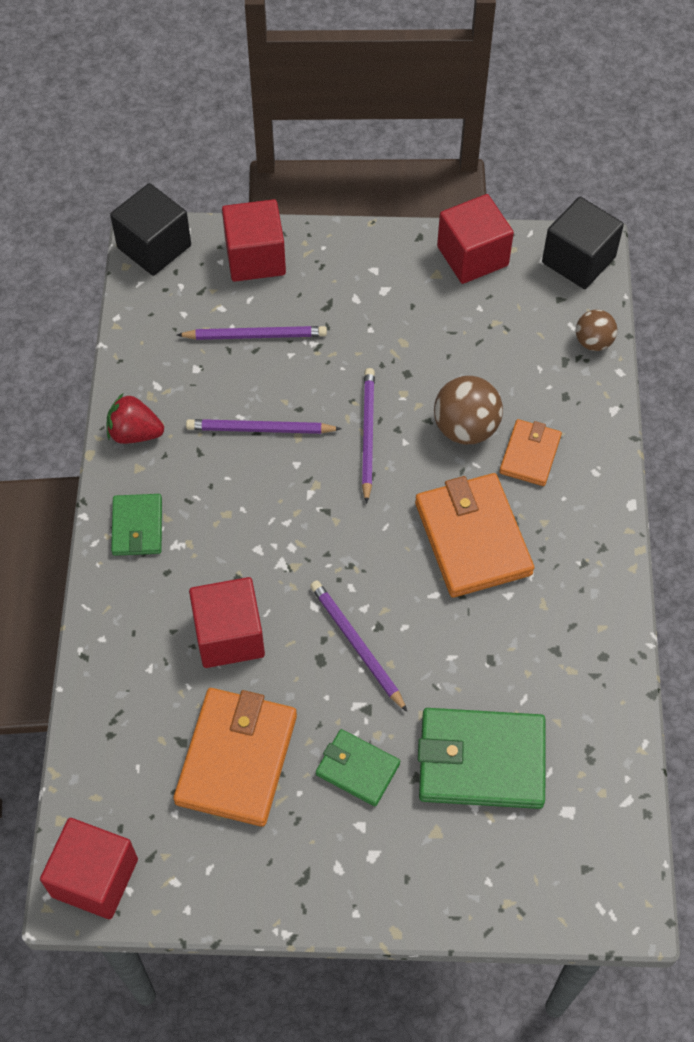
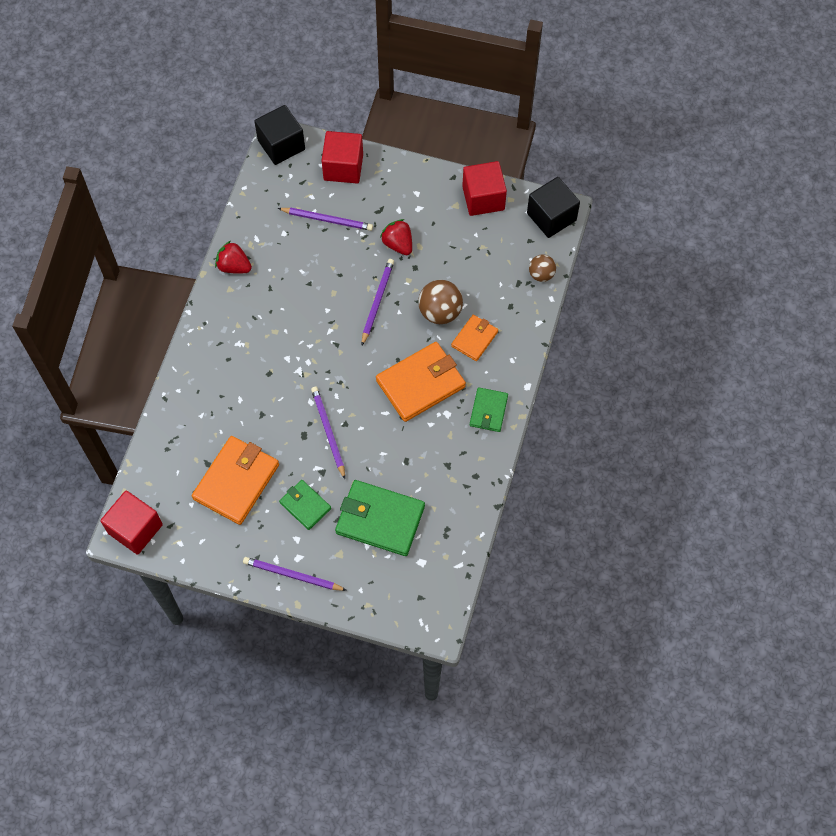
camera: 15 degrees right, 5 degrees up
(137, 527) = (218, 326): green wallet -> green wallet (488, 411)
(229, 635) = (254, 407): red cube -> none
(260, 429) = (311, 282): purple pencil -> purple pencil (292, 575)
(371, 346) = (398, 244): none -> red strawberry
(472, 538) = (420, 383): orange wallet -> orange wallet turned 60 degrees clockwise

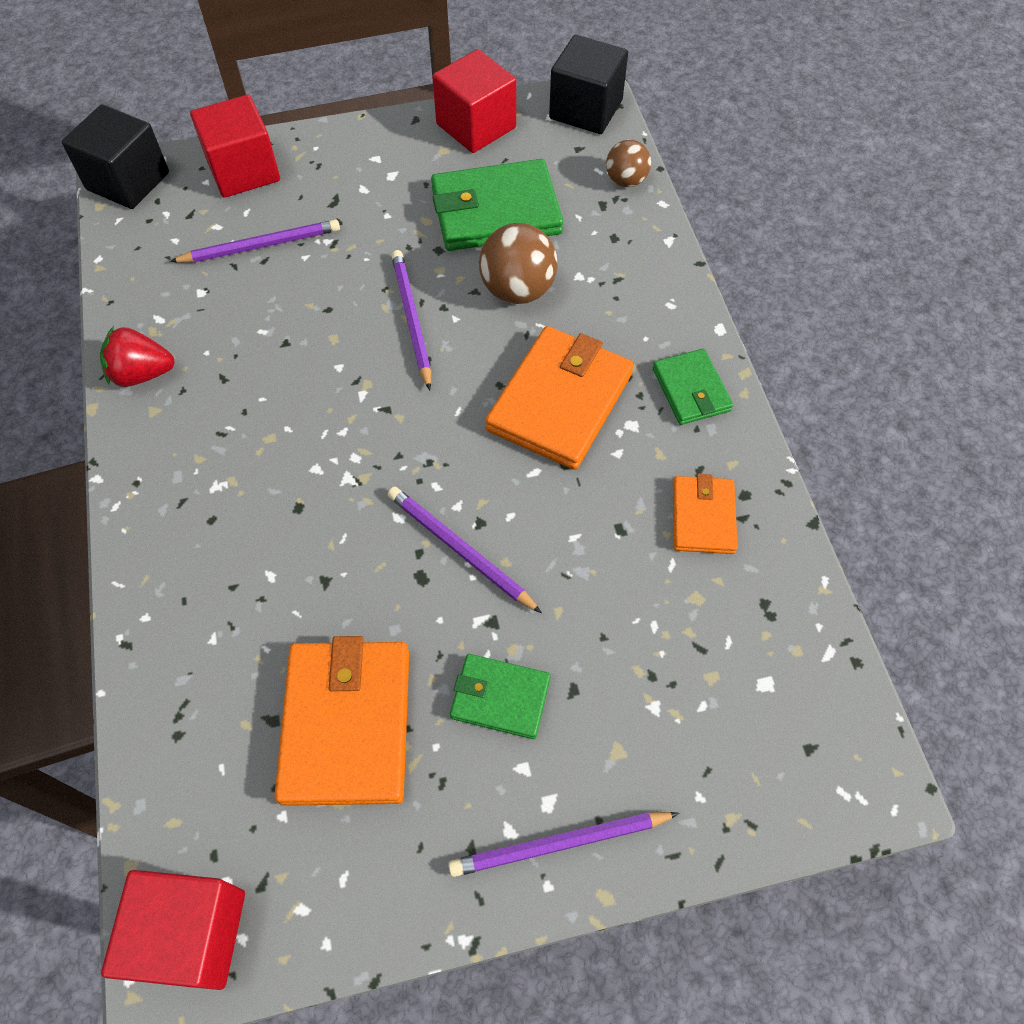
camera: 30 degrees left, 5 degrees down
(380, 520) = (646, 649): green wallet -> green wallet (496, 211)
(398, 244) = (392, 231): red strawberry -> none
(474, 339) = (595, 302): orange wallet -> orange wallet (703, 517)

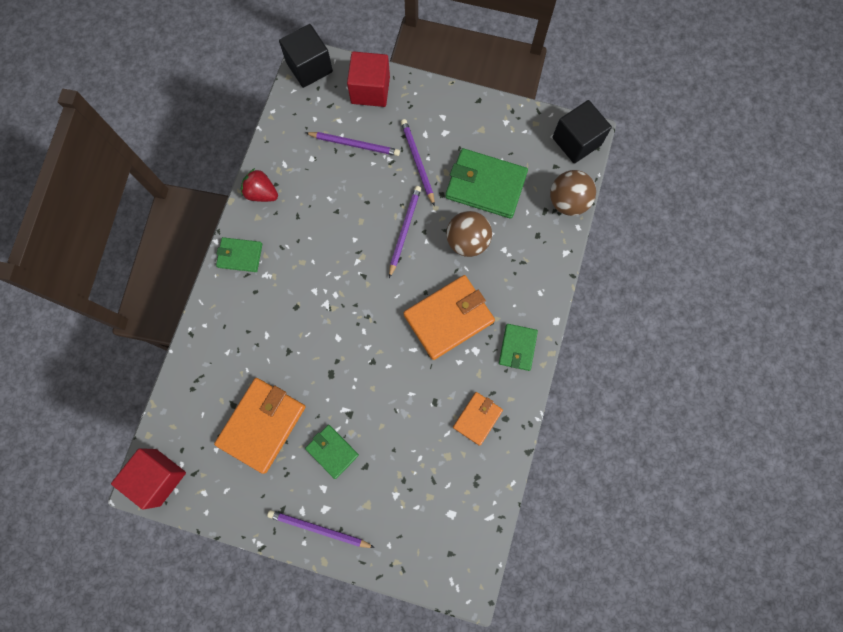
camera: 30 degrees right, 15 degrees up
(153, 479) = (240, 255): none -> green wallet
(460, 550) = (355, 370): purple pencil -> purple pencil (417, 162)
(476, 126) = (508, 122): red cube -> none
(626, 181) = (567, 202): brown ball -> brown ball, size x1.61

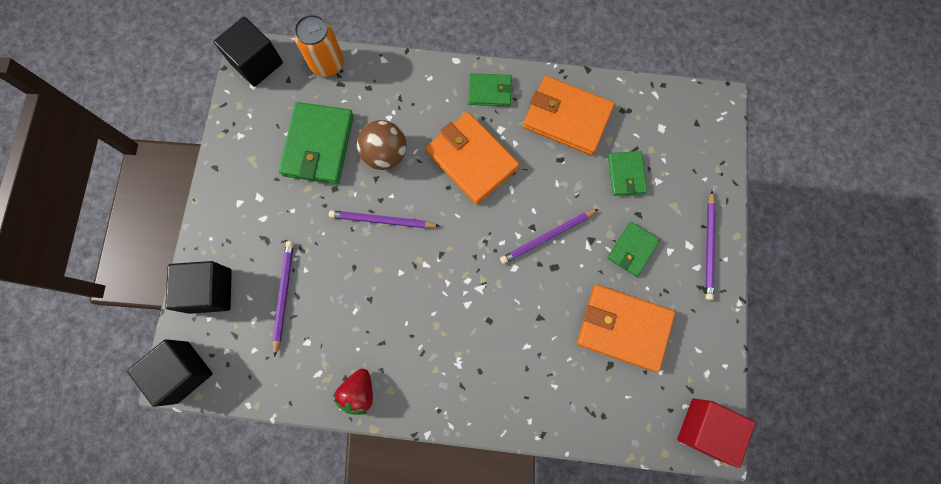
camera: 100 degrees left, 0 degrees up
(240, 255) = (440, 399): green wallet -> green wallet (626, 174)
(370, 90) = (210, 291): red cube -> black cube
(417, 162) = (298, 221): purple pencil -> purple pencil (547, 237)
(477, 418) = (567, 118): orange wallet -> orange wallet, size x1.78
(567, 202) = (327, 64): brown ball -> orange can

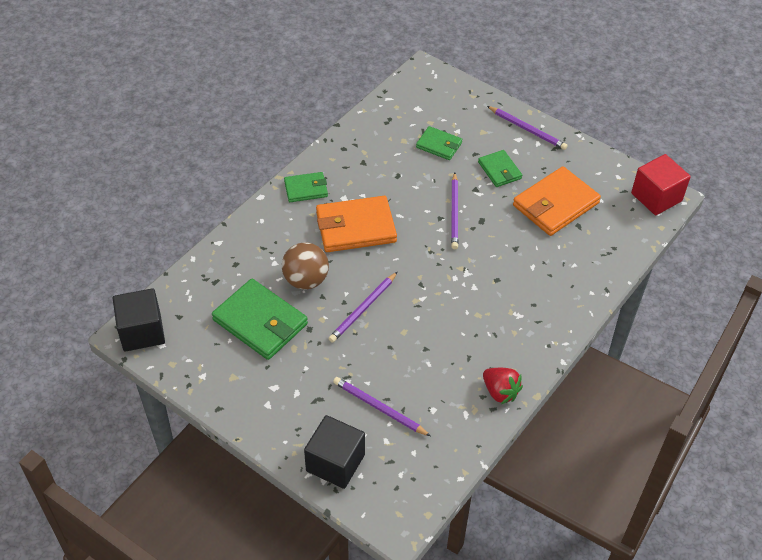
camera: 60 degrees left, 25 degrees down
(183, 372) = (397, 517): black cube -> none
(327, 64) = (188, 282): orange can -> none
(489, 91) = (306, 189): green wallet -> green wallet turned 45 degrees clockwise
(567, 118) = (367, 155): orange wallet -> none

